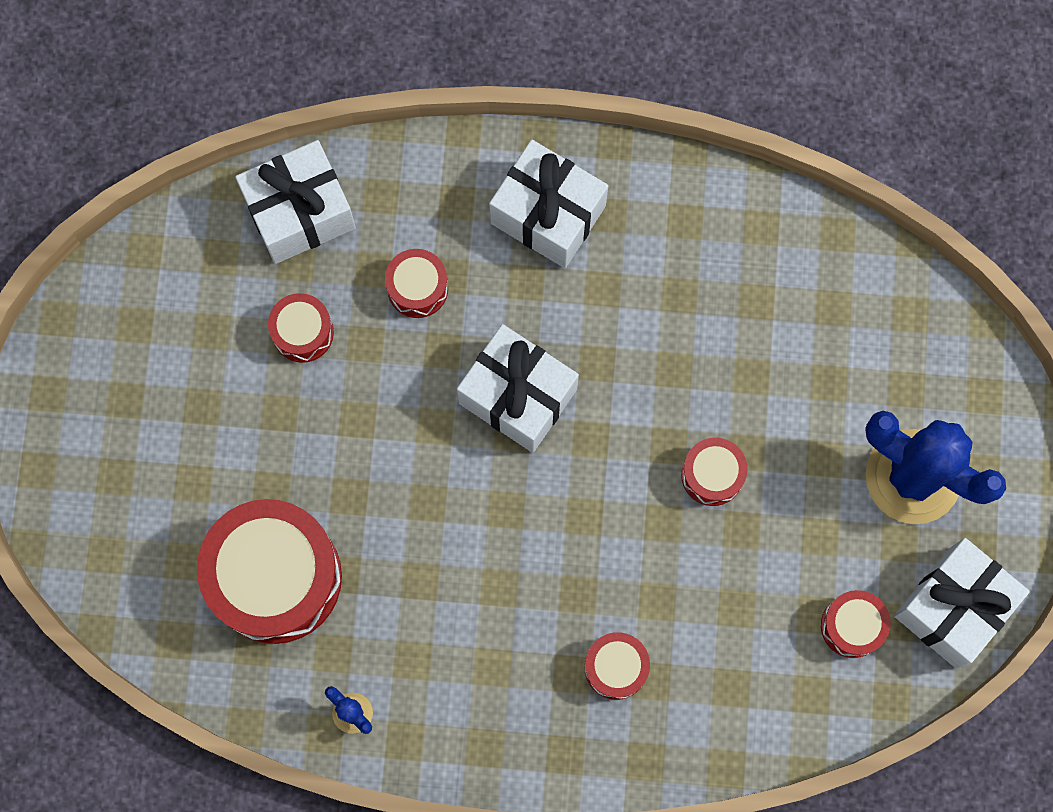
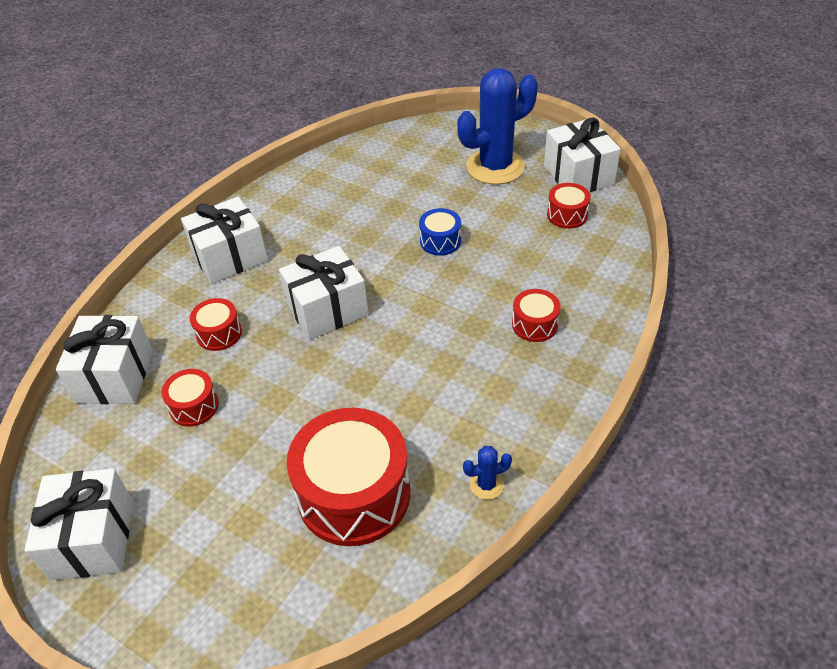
camera: 60 degrees left, 30 degrees down
(104, 343) = (93, 539): none -> white gift
(712, 475) = (440, 241): red drum -> blue drum

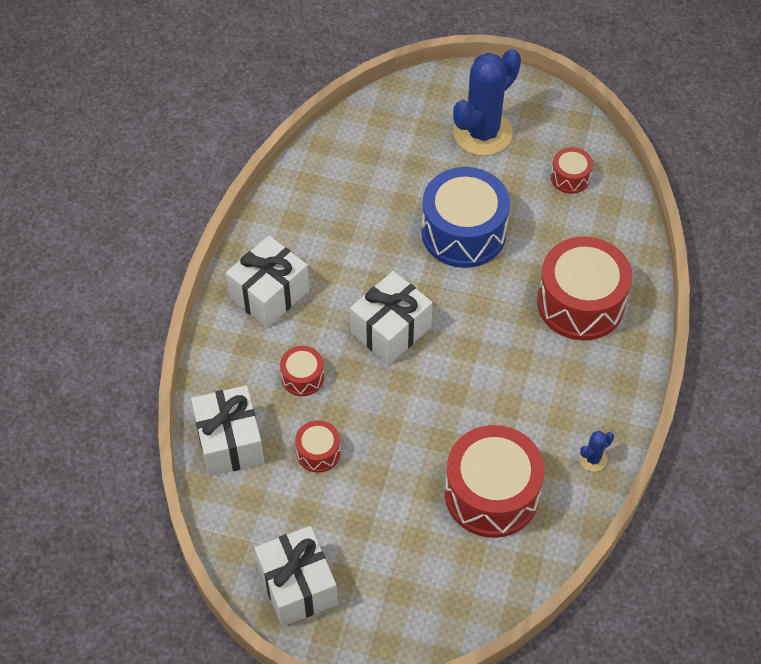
camera: 20 degrees left, 10 degrees up
(440, 241) = (463, 232): blue drum -> blue drum, size x2.11
(535, 324) = (580, 303): red drum -> red drum, size x2.11
(578, 175) = (565, 127): white gift -> none

